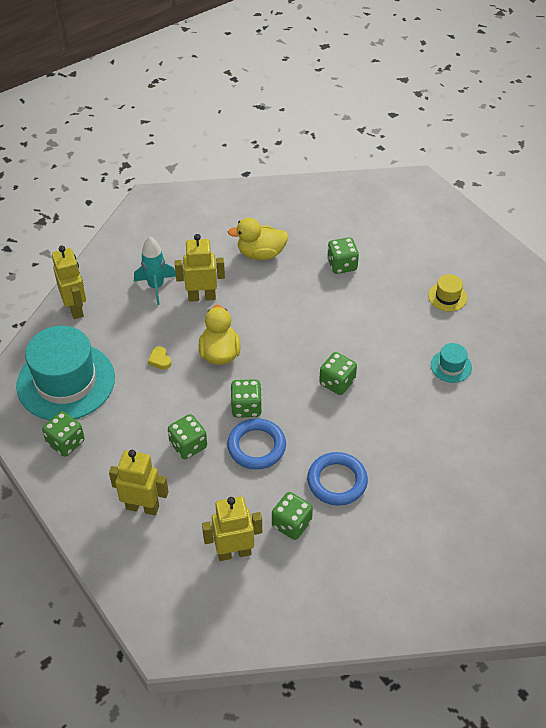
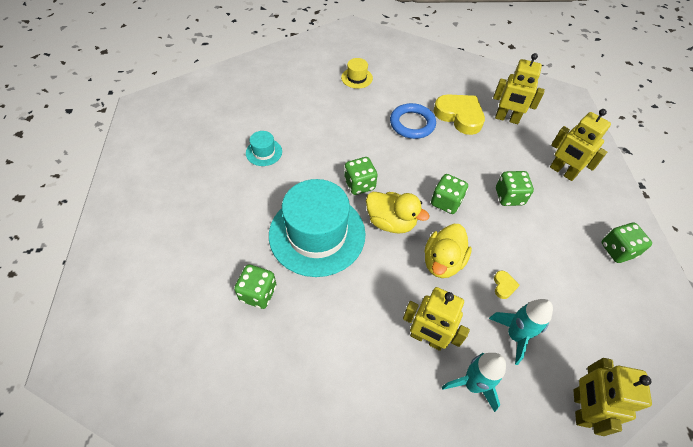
camera: 150 degrees left, 5 degrees up
(66, 381) = (608, 312): turquoise hat -> turquoise hat (317, 234)
(137, 329) = (515, 335): none -> turquoise rocket
(256, 446) = (455, 170): blue ring -> none
(261, 254) = (327, 361): yellow duck -> yellow duck (391, 222)
(291, 524) = (459, 116): green dice -> yellow heart
(447, 297) = (203, 206): yellow hat -> yellow hat (357, 78)

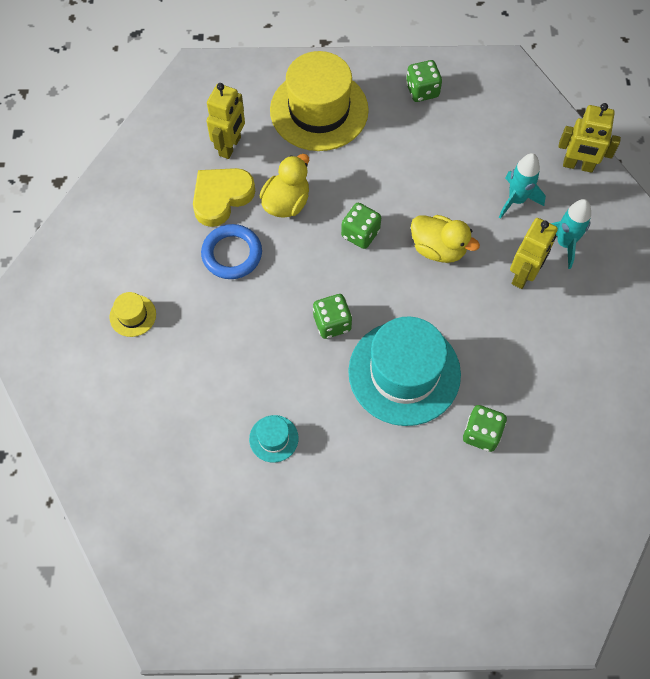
camera: 85 degrees left, 10 degrees up
(391, 222) = (388, 293): yellow duck -> yellow duck (286, 203)
(504, 286) = (465, 198): yellow heart -> none
(509, 197) = (353, 170): green dice -> none
(562, 172) = (319, 110): yellow robot -> yellow hat

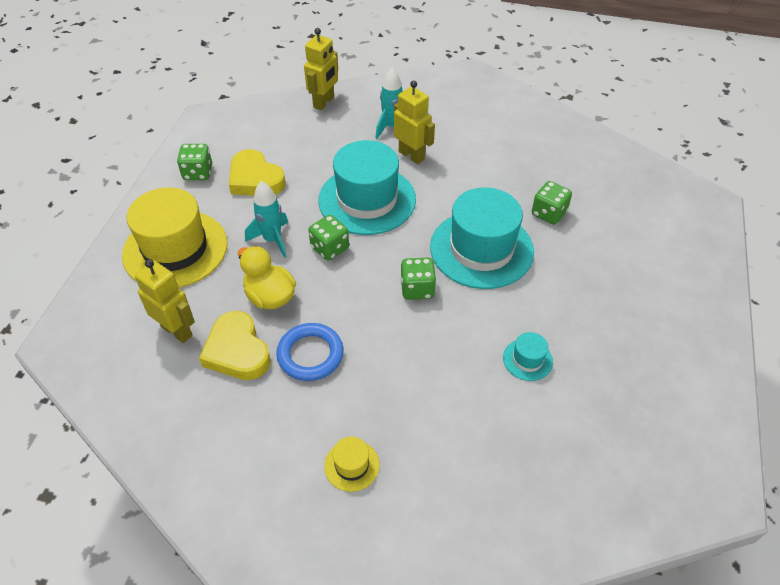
camera: 75 degrees left, 15 degrees down
(431, 141) = (255, 179): none -> yellow heart
(438, 249) = (367, 200): yellow duck -> turquoise hat
(516, 200) = (340, 143): turquoise rocket -> turquoise rocket (272, 240)

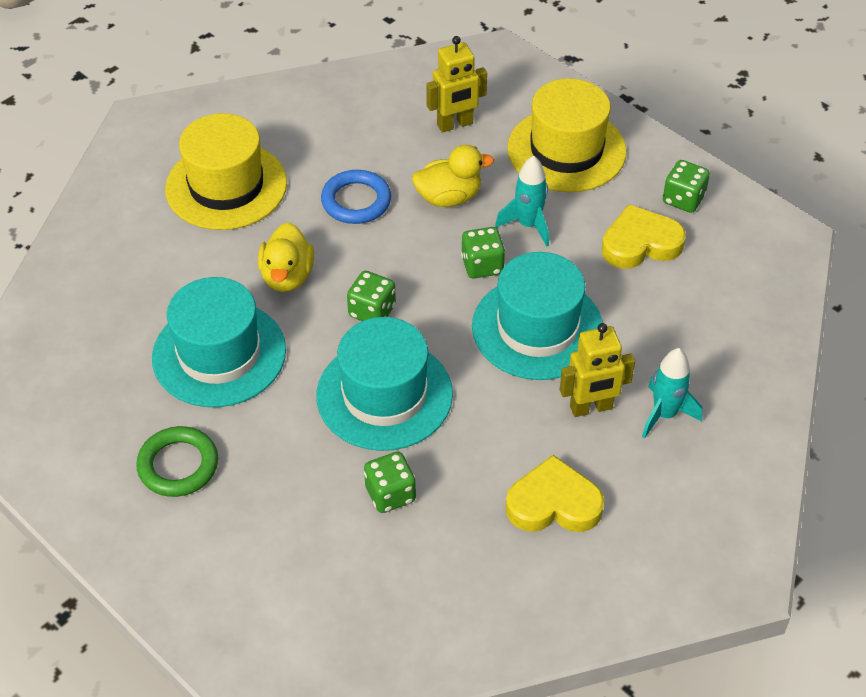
camera: 120 degrees right, 0 degrees up
(237, 351) = (400, 155): yellow heart -> yellow heart (553, 503)
(324, 102) = (763, 364): yellow robot -> none
(352, 465) = (226, 186): yellow hat -> yellow hat, size x2.35
(422, 358) = (287, 276): none -> yellow duck
(527, 359) = (219, 354): turquoise hat -> turquoise hat, size x2.35
(632, 328) = (178, 465): none -> green ring

